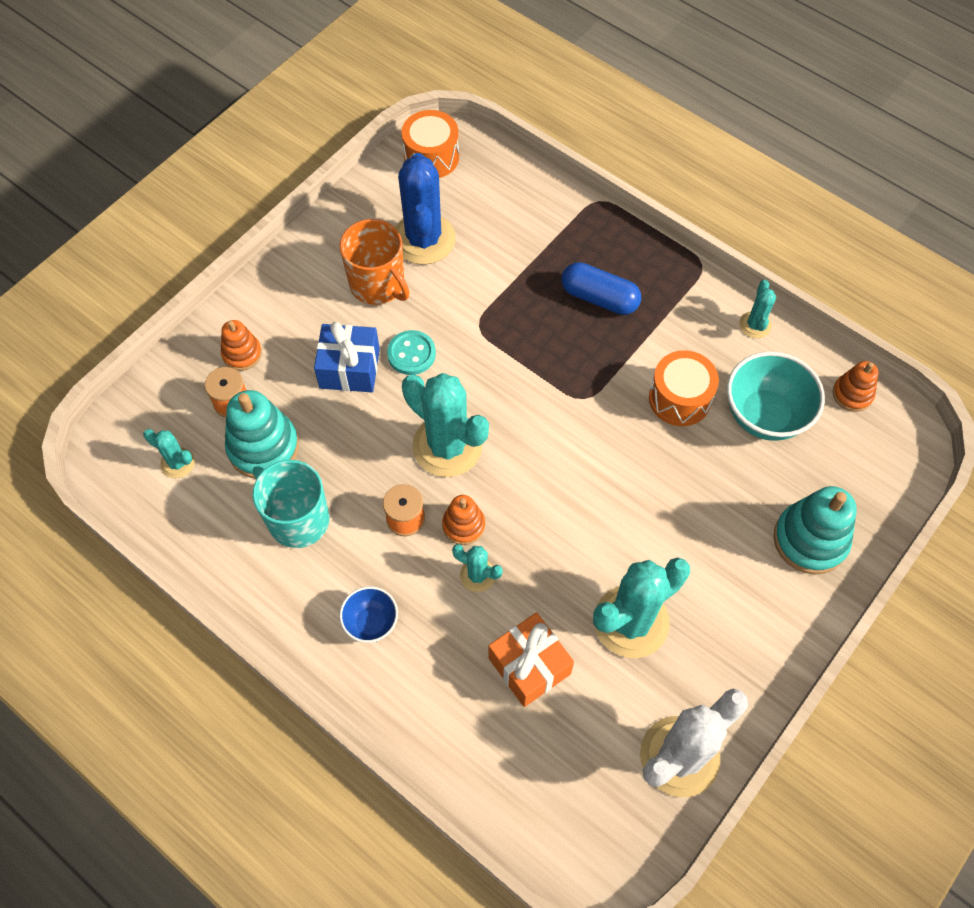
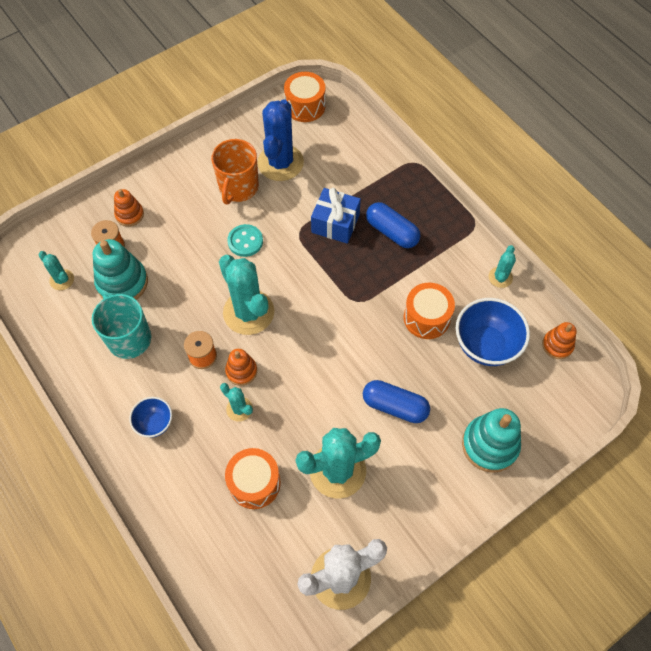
camera: 15 degrees right, 0 degrees up
(349, 368) = (199, 242): blue gift -> blue gift (335, 223)
(378, 284) = (238, 187): orange mug -> orange mug turned 45 degrees clockwise
(529, 666) = (254, 483): orange gift -> orange drum
(676, 521) = (395, 406): none -> blue capsule
(764, 415) = (485, 345): turquoise bowl -> blue bowl

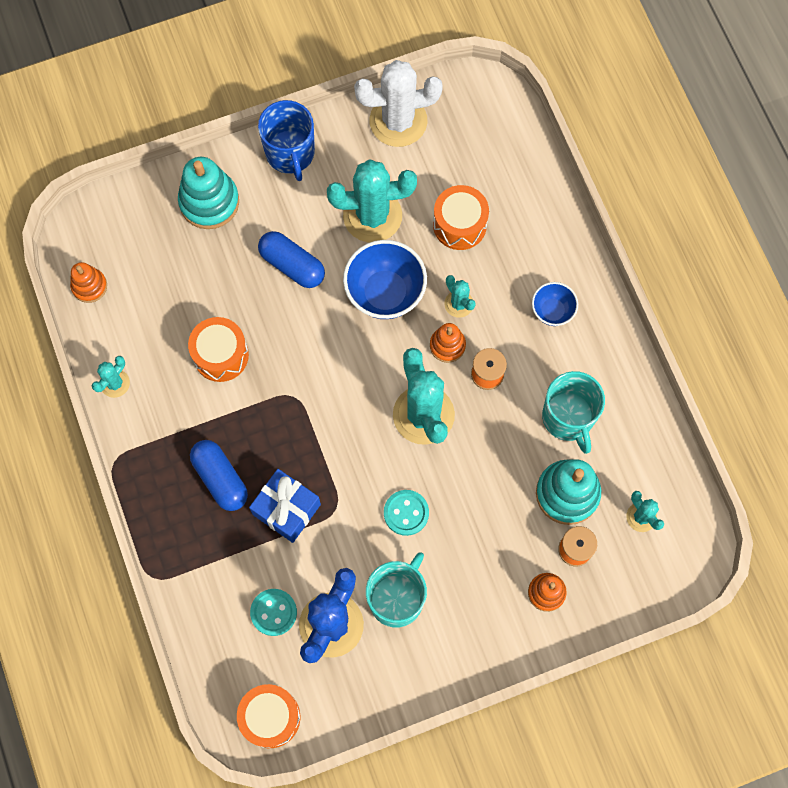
camera: 165 degrees left, 10 degrees up
(238, 187) = (397, 598): orange mug -> turquoise mug
(323, 161) = (273, 612): none -> turquoise button
(434, 513) = (290, 153): none -> blue mug
(485, 345) = (168, 306): blue bowl -> blue bowl (385, 293)

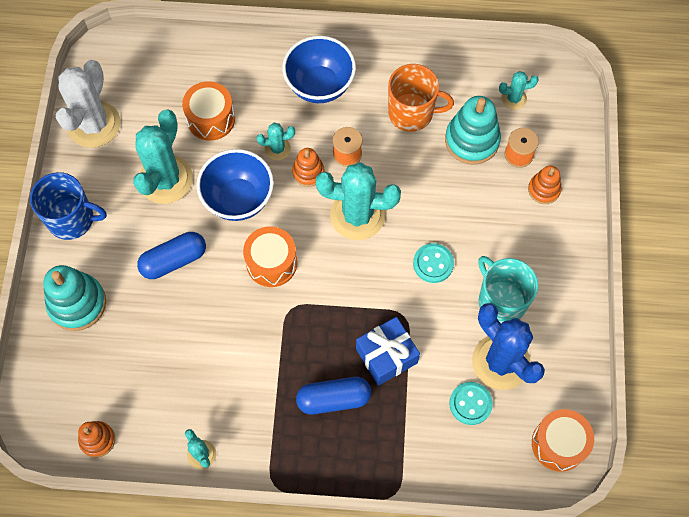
camera: 65 degrees left, 5 degrees down
(221, 355) = (223, 352): orange drum -> orange drum (271, 263)
(552, 311) = (319, 85): blue bowl -> blue bowl, size x1.79
(568, 418) = (412, 113): turquoise mug -> orange mug

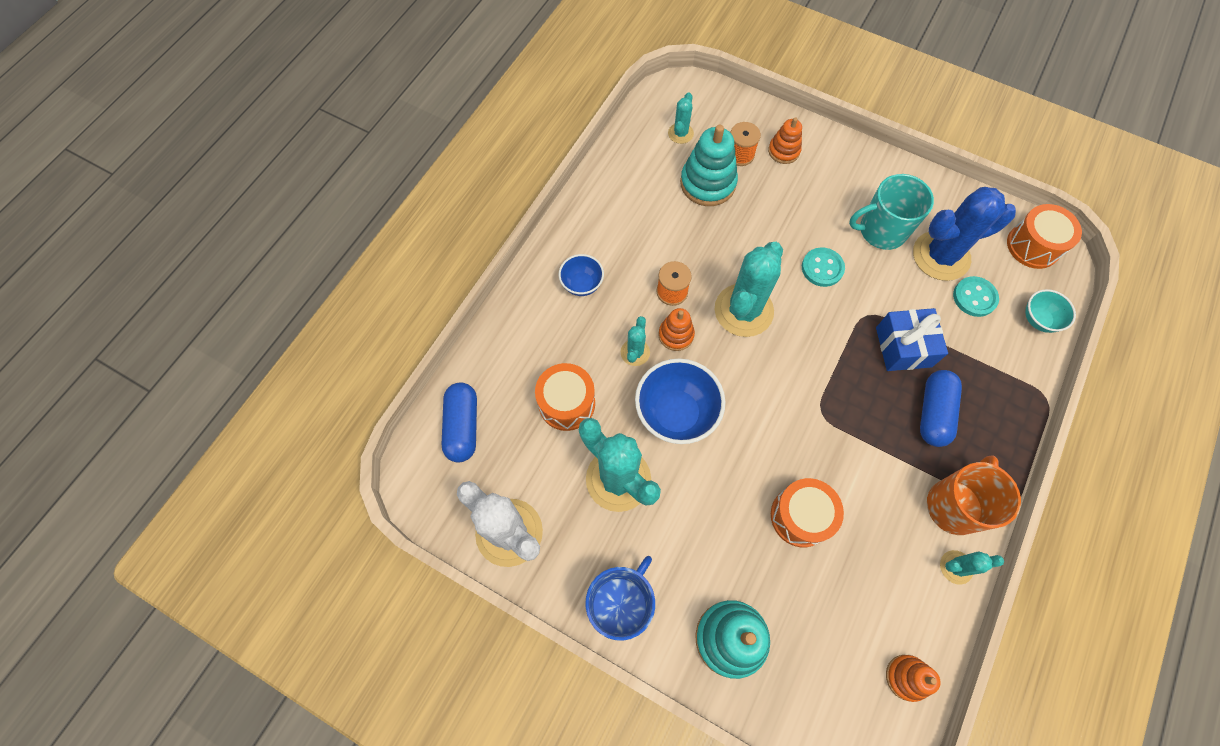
camera: 65 degrees left, 0 degrees up
(174, 260) = (720, 508): blue capsule -> blue capsule (462, 426)
(271, 263) = (763, 411): orange drum -> orange drum (800, 516)
(319, 85) = (582, 284): blue bowl -> blue bowl, size x0.56
(412, 113) = (654, 218): orange mug -> orange mug (954, 505)
(475, 468) = (1038, 320): none -> turquoise bowl

